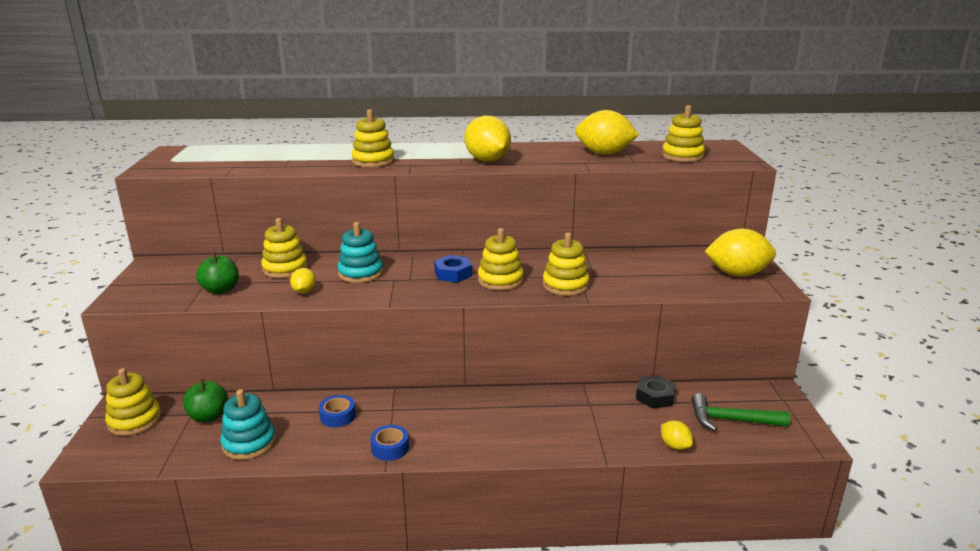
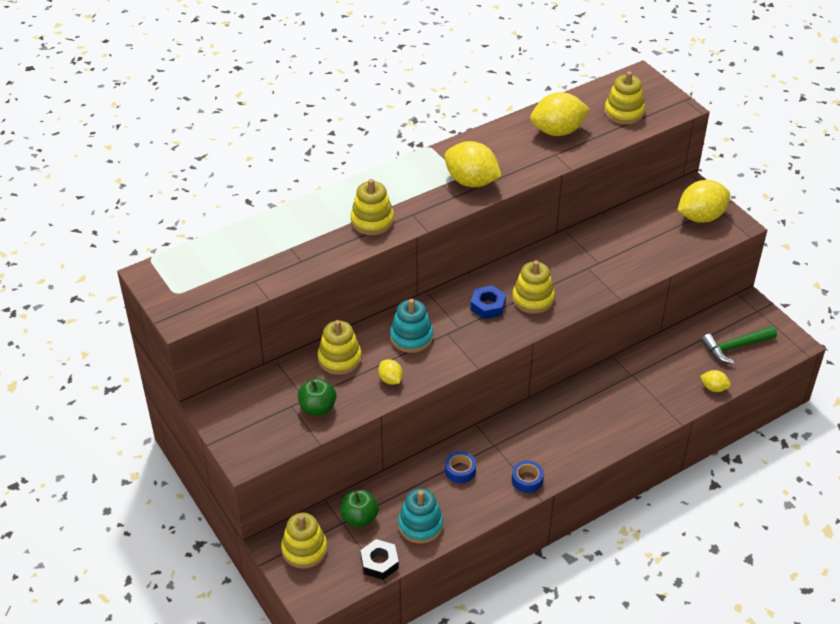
camera: 30 degrees left, 20 degrees up
(565, 285) = (587, 284): yellow stacking toy -> none
(655, 396) = (671, 346): black nut -> black nut (379, 562)

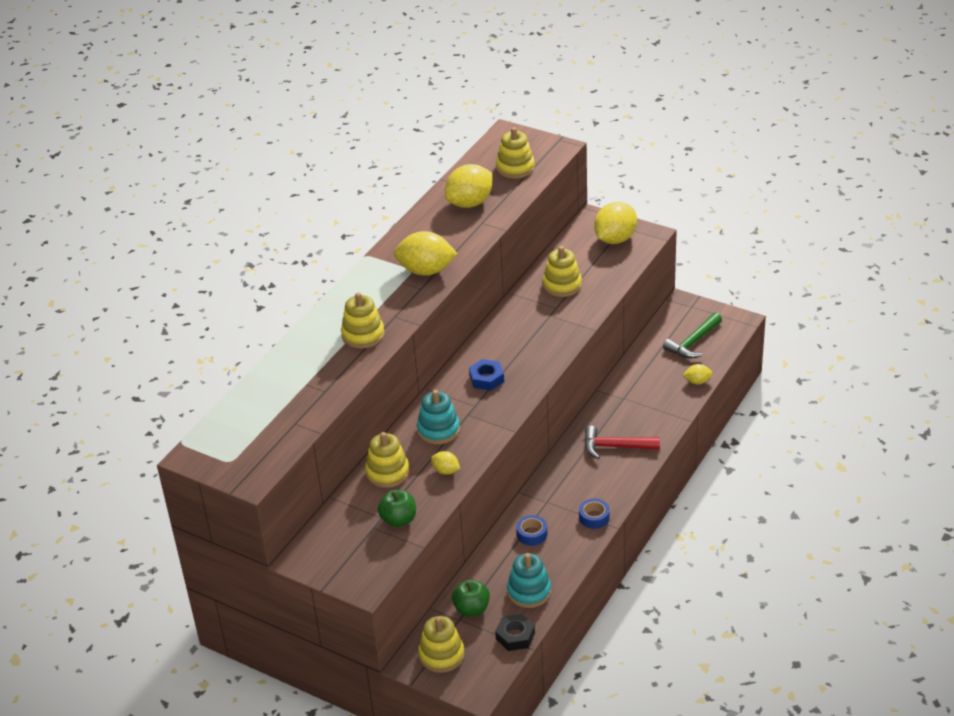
camera: 25 degrees left, 5 degrees down
(533, 299) = (521, 358): yellow stacking toy -> yellow stacking toy (562, 285)
(592, 419) = (615, 447): none -> red hammer

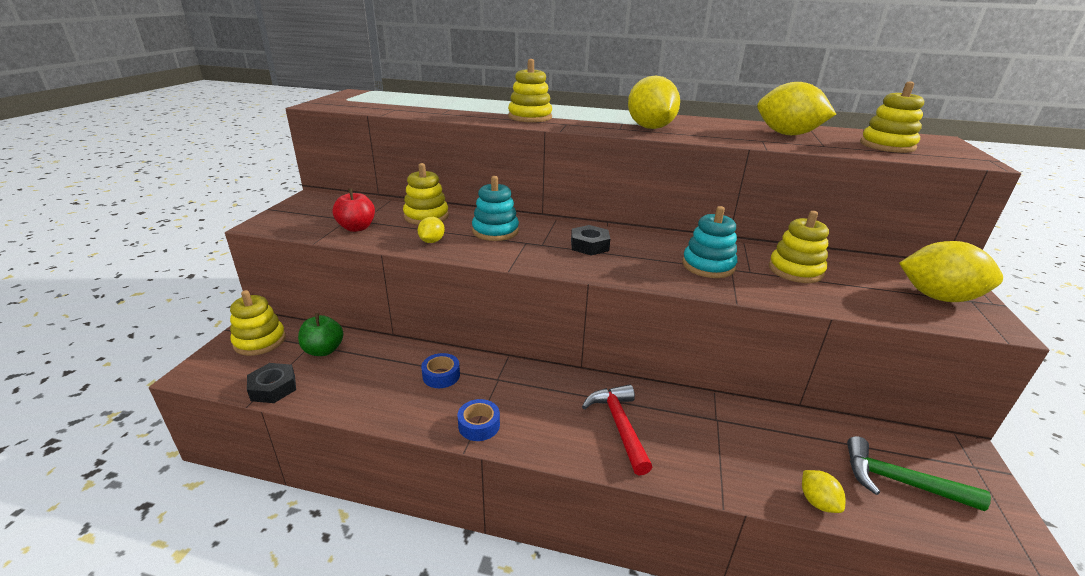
camera: 70 degrees right, 10 degrees down
(398, 520) = (357, 228): green apple -> red apple
(486, 379) = (589, 245): blue nut -> black nut
(529, 591) = (345, 388): turquoise stacking toy -> turquoise stacking toy (708, 266)

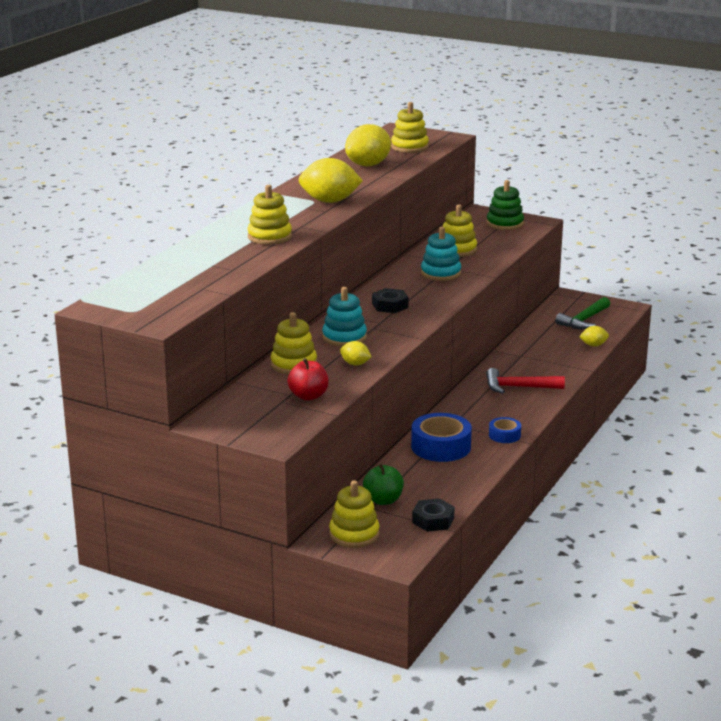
camera: 75 degrees left, 5 degrees down
(441, 375) = (441, 447): blue tape -> blue tape, size x1.84
(938, 297) = (505, 224): yellow lemon -> green stacking toy

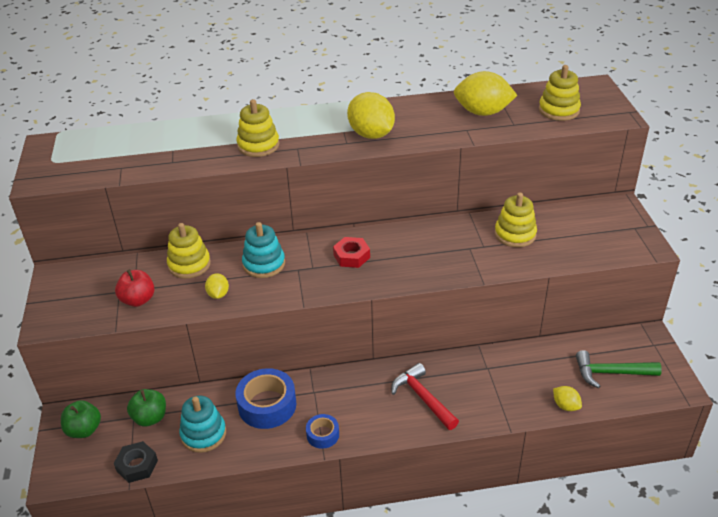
camera: 55 degrees right, 15 degrees up
(354, 534) = (84, 430): yellow stacking toy -> green apple
(390, 306) = (351, 256): black nut -> red nut
(440, 273) = (451, 250): turquoise stacking toy -> turquoise stacking toy (203, 434)
(505, 224) = (613, 231): green stacking toy -> none

